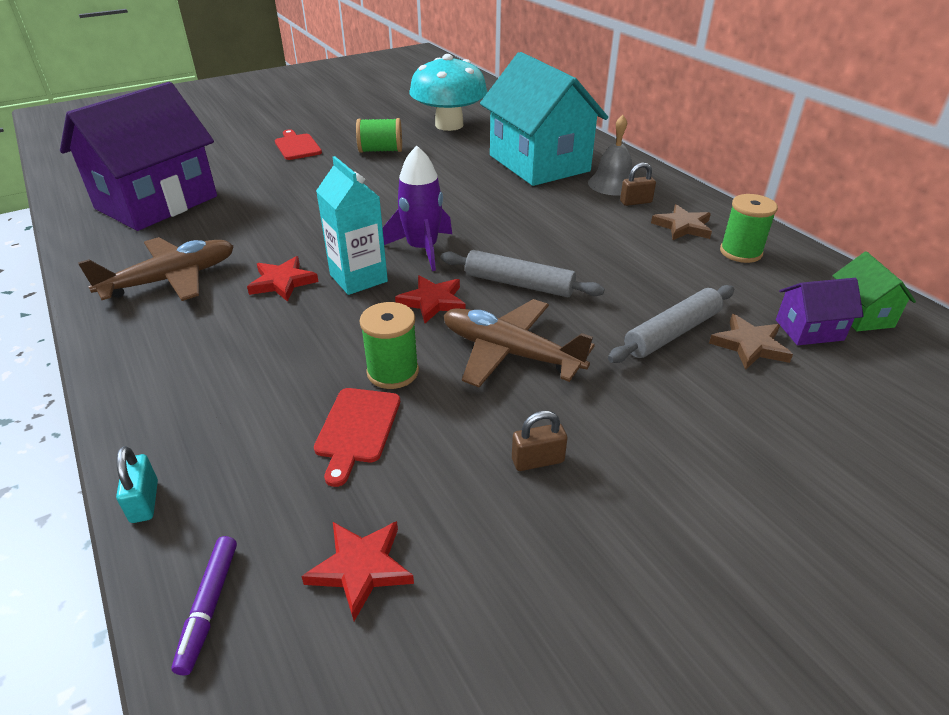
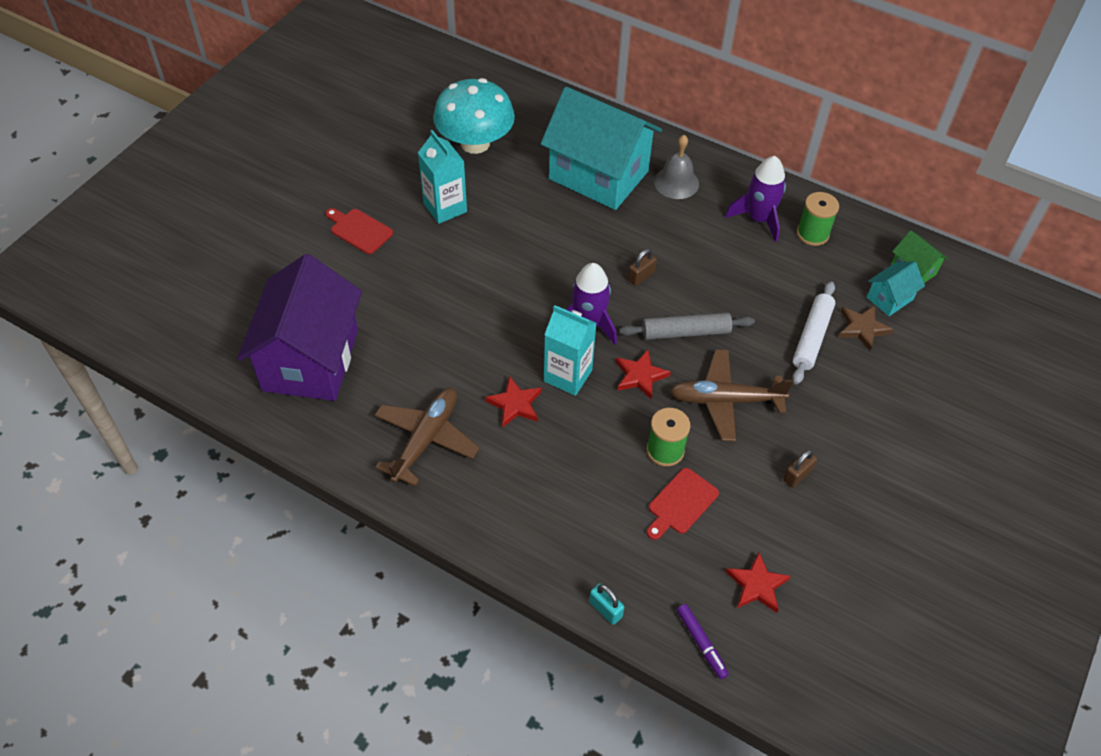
camera: 30 degrees left, 15 degrees up
(357, 429) = (680, 503): red cutting board -> red cutting board turned 60 degrees clockwise
(380, 150) = (445, 208): green spool -> turquoise carton
(635, 202) = (708, 200): brown padlock -> brown padlock (641, 276)
(672, 333) = (811, 337): grey rolling pin -> white rolling pin
(682, 226) = (758, 219): brown star -> purple rocket
(809, 330) = (889, 298): purple house -> turquoise house

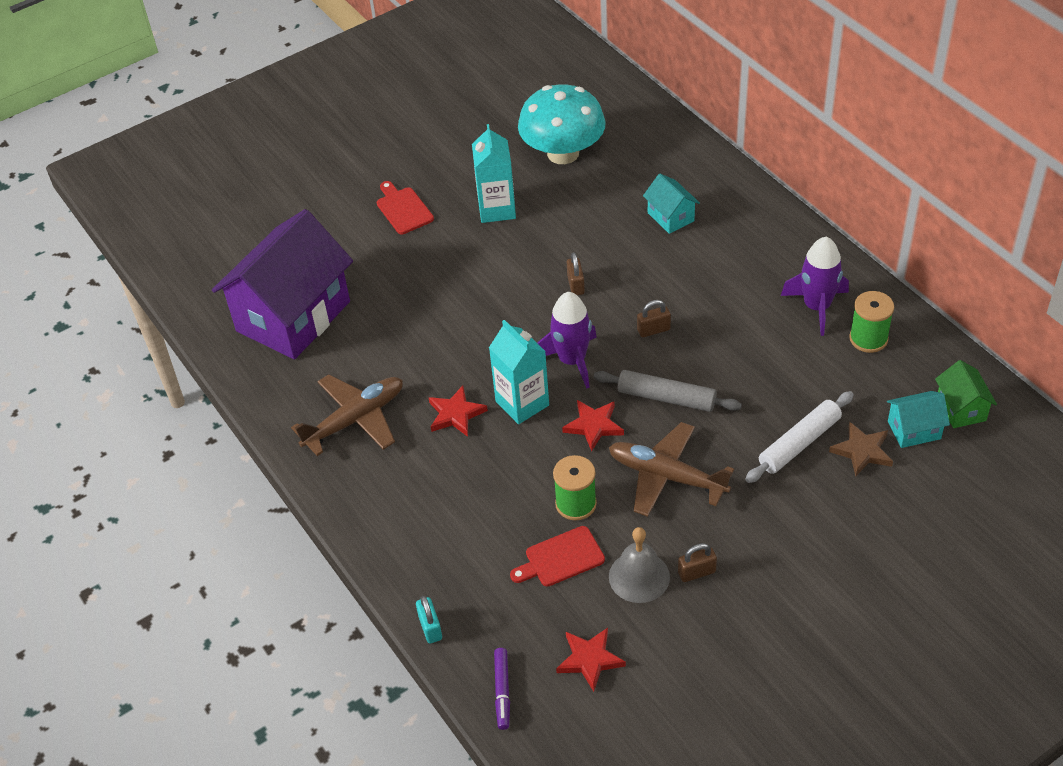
camera: 30 degrees right, 5 degrees down
(553, 256) = (576, 285): none -> brown padlock
(598, 175) = (671, 217): turquoise house -> turquoise house, size x0.43
(676, 182) = (749, 246): grey bell -> grey bell (639, 576)

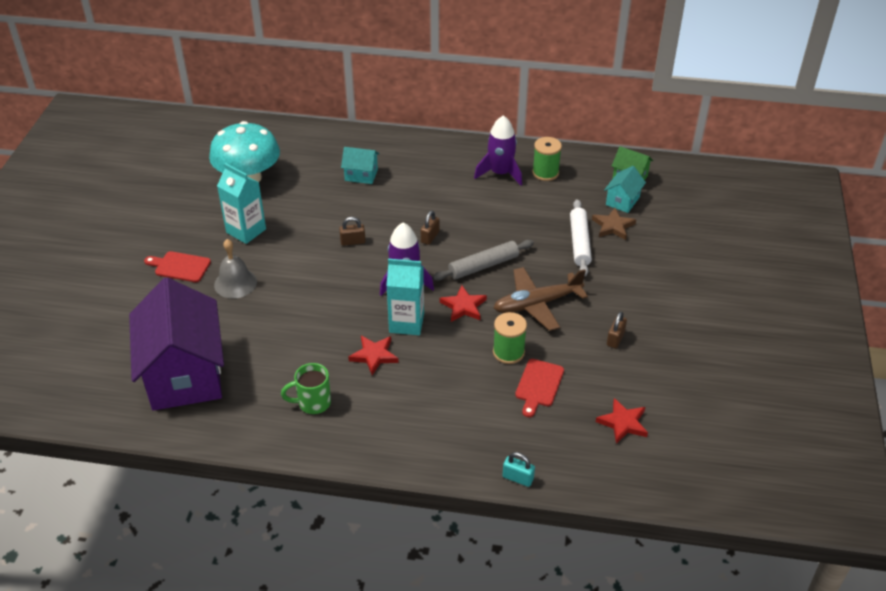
camera: 50 degrees left, 5 degrees down
(355, 419) = (313, 403): brown plane -> green mug
(502, 691) = (602, 476): purple marker -> none
(576, 285) = (353, 242): brown padlock -> brown padlock turned 45 degrees counterclockwise
(639, 576) = (590, 363): grey bell -> grey bell (235, 283)

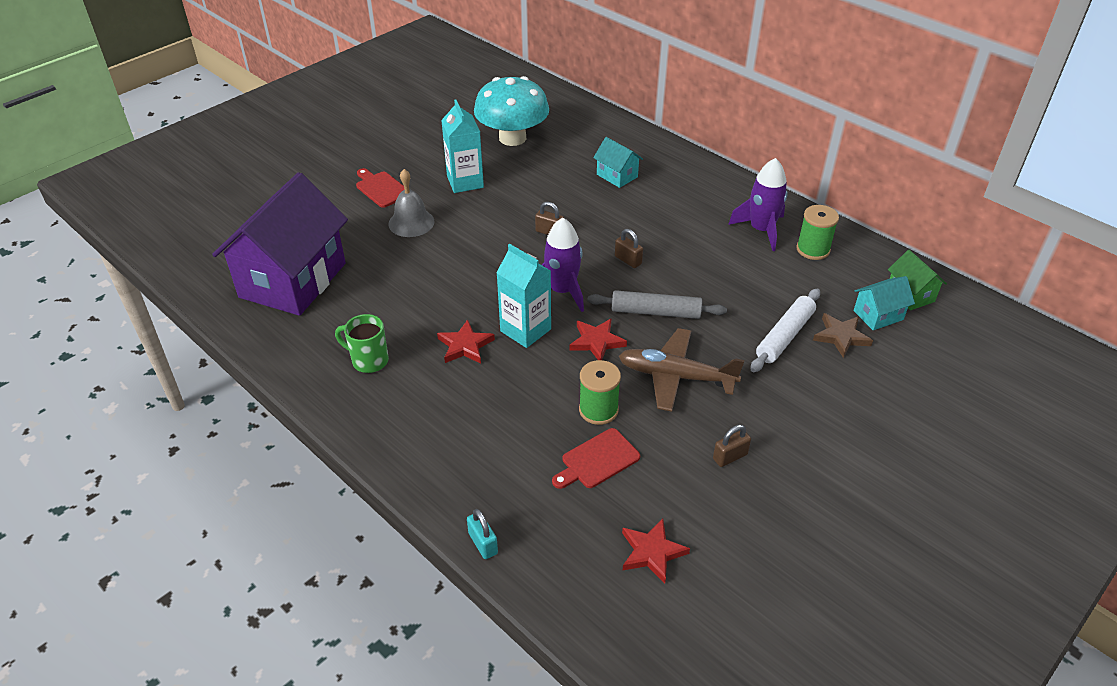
camera: 35 degrees right, 0 degrees up
(430, 237) = (628, 260): brown padlock -> brown padlock turned 75 degrees clockwise

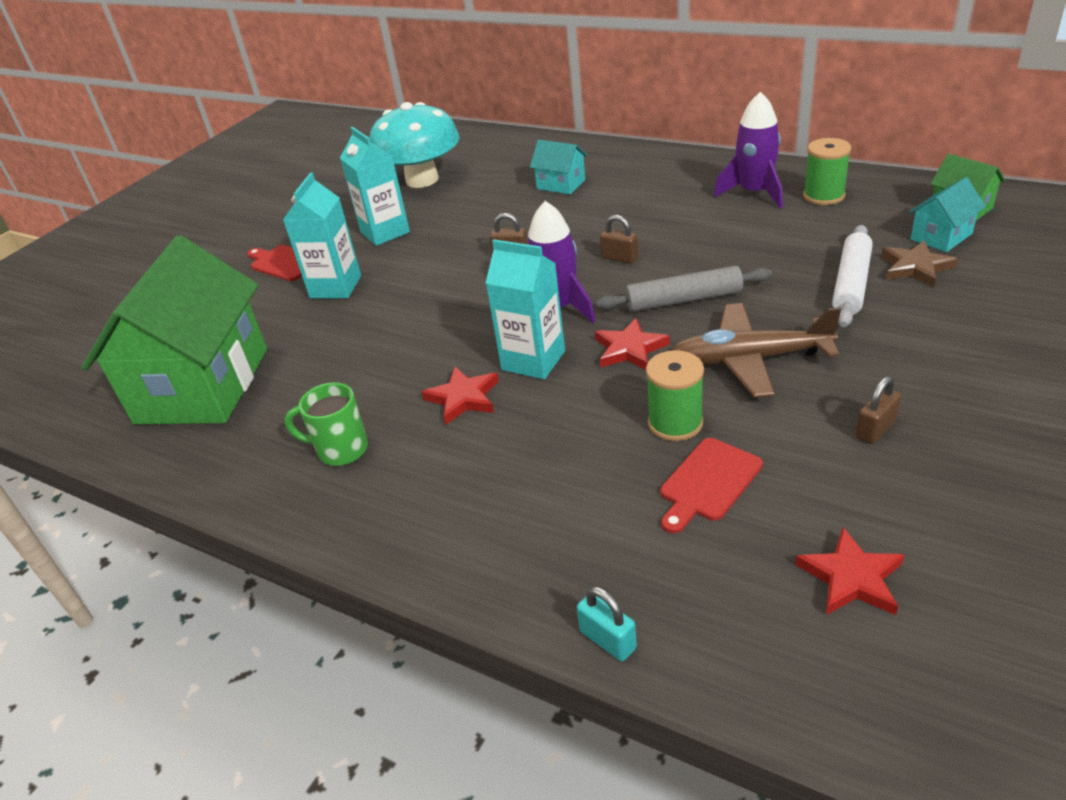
camera: 10 degrees left, 5 degrees down
(293, 280) = (203, 385): purple house -> green house
(411, 222) = (335, 287): grey bell -> turquoise carton

